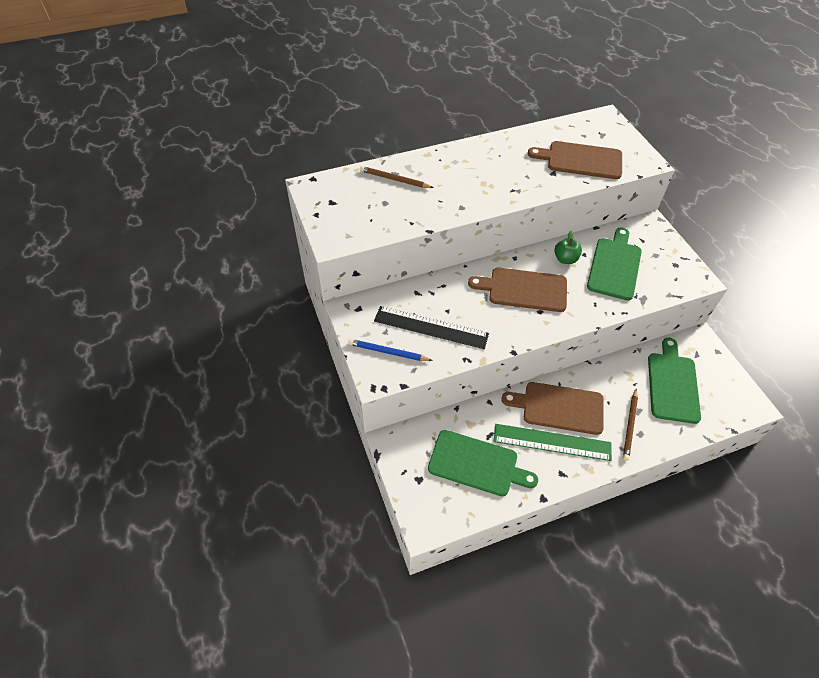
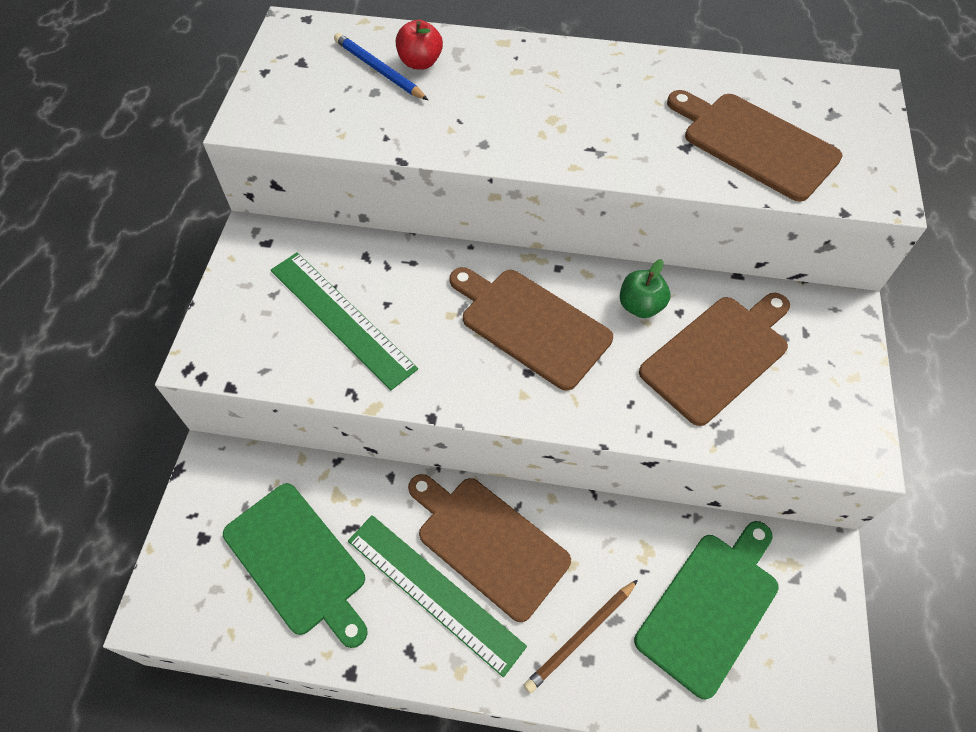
camera: 30 degrees right, 5 degrees up
(388, 352) = (252, 326): blue pencil -> blue pencil (379, 70)
(395, 179) = (420, 62): brown pencil -> red apple
(431, 327) = (341, 318): black ruler -> green ruler
(615, 266) = (718, 355): green cutting board -> brown cutting board

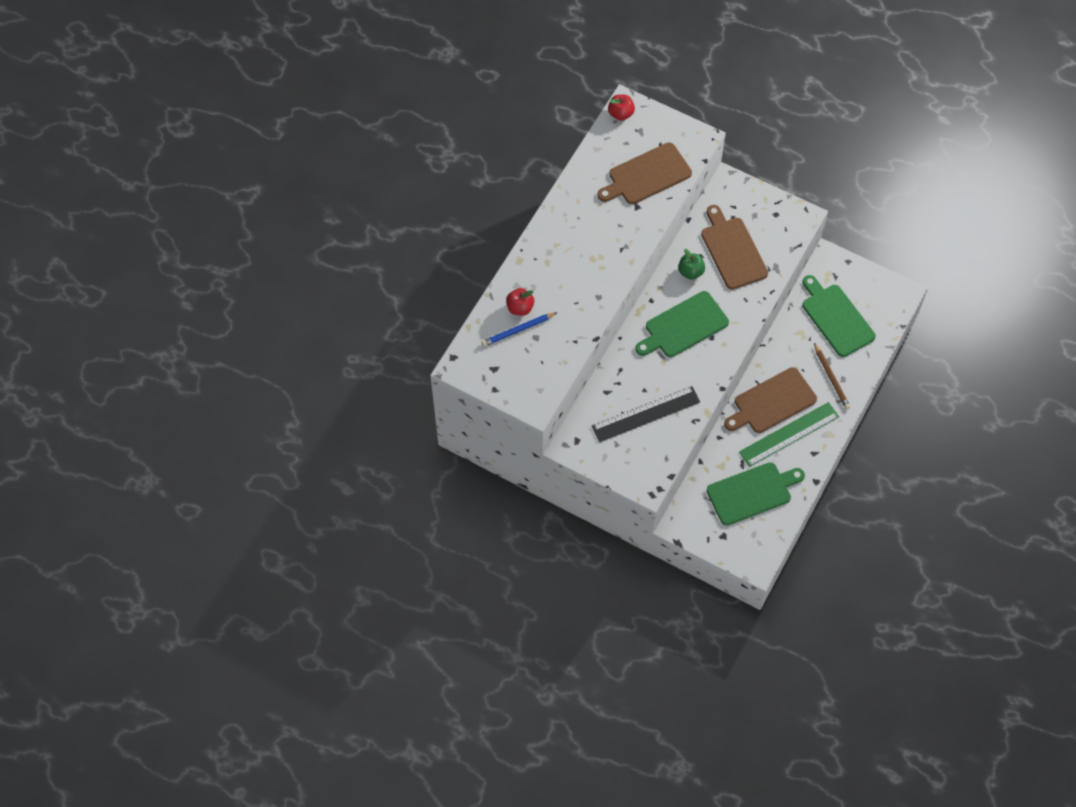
camera: 70 degrees left, 5 degrees up
(341, 318) = (646, 414): green ruler -> black ruler
(530, 325) = (683, 326): brown cutting board -> green cutting board
(845, 84) = (620, 114): none -> red apple

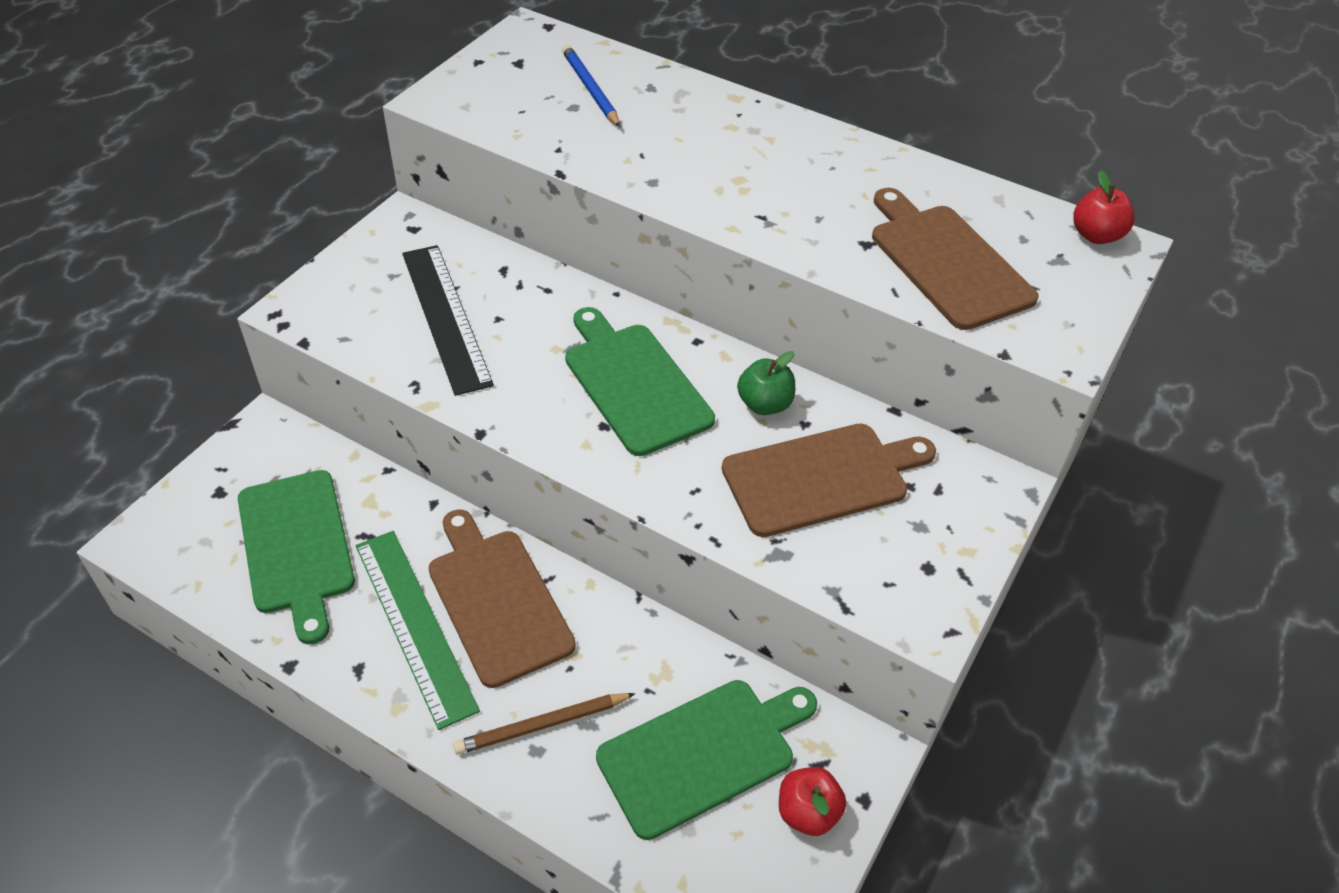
camera: 90 degrees right, 15 degrees down
(520, 308) = (636, 93): red apple -> red apple (807, 812)

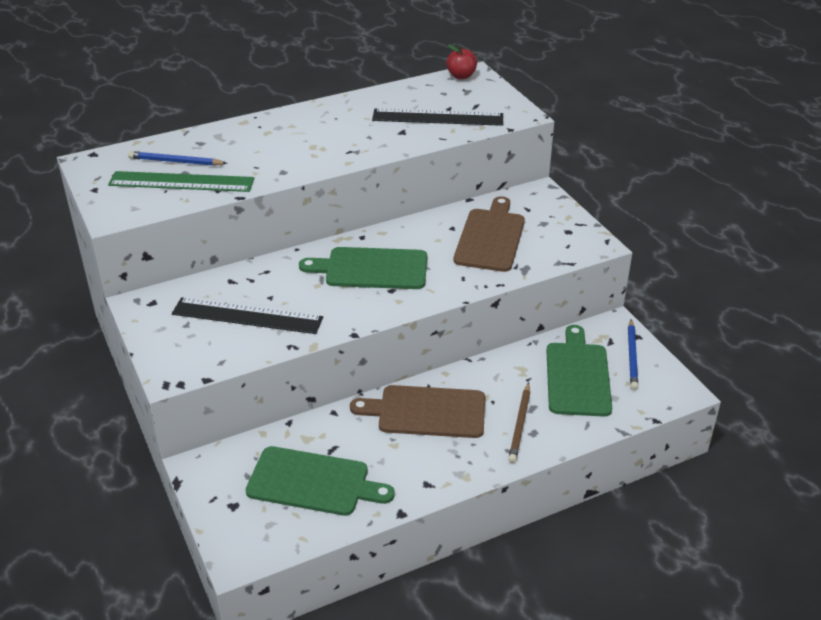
camera: 55 degrees left, 10 degrees down
(414, 625) = (415, 450): green ruler -> green ruler (181, 182)
(764, 404) = (427, 234): green apple -> none
(807, 812) = (632, 356): red apple -> blue pencil
(947, 262) = (438, 117): brown cutting board -> black ruler

